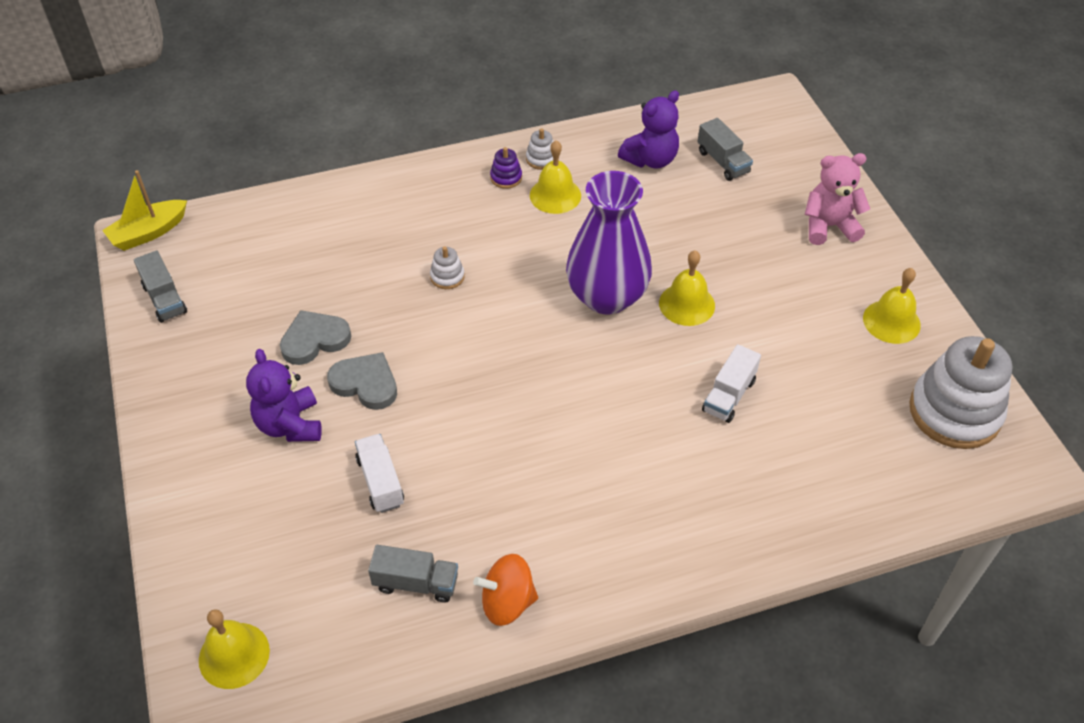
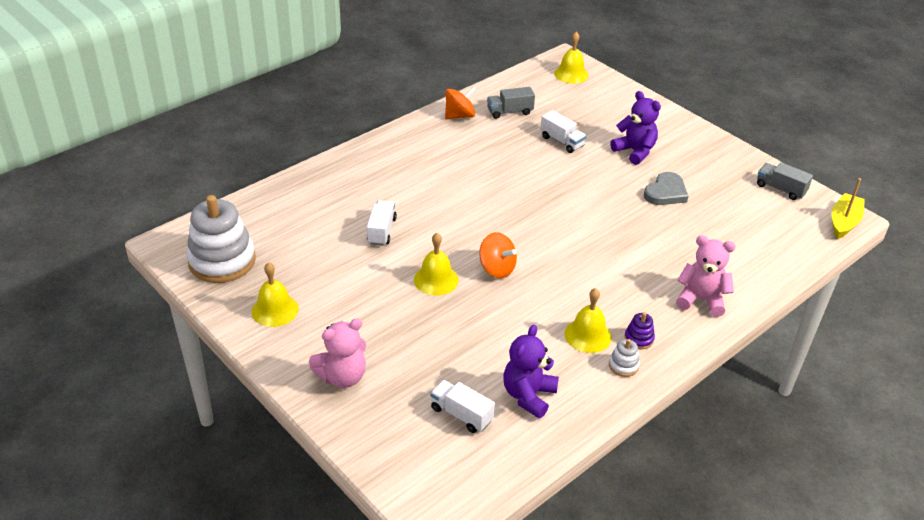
camera: 155 degrees right, 10 degrees down
(365, 383) = (612, 179): grey heart -> none
(406, 196) = (701, 299): none -> pink teddy bear
(447, 277) = (618, 251): white stacking toy -> none
(607, 297) = (497, 269): purple vase -> orange spinning top
(723, 162) = (461, 414): grey truck -> white truck

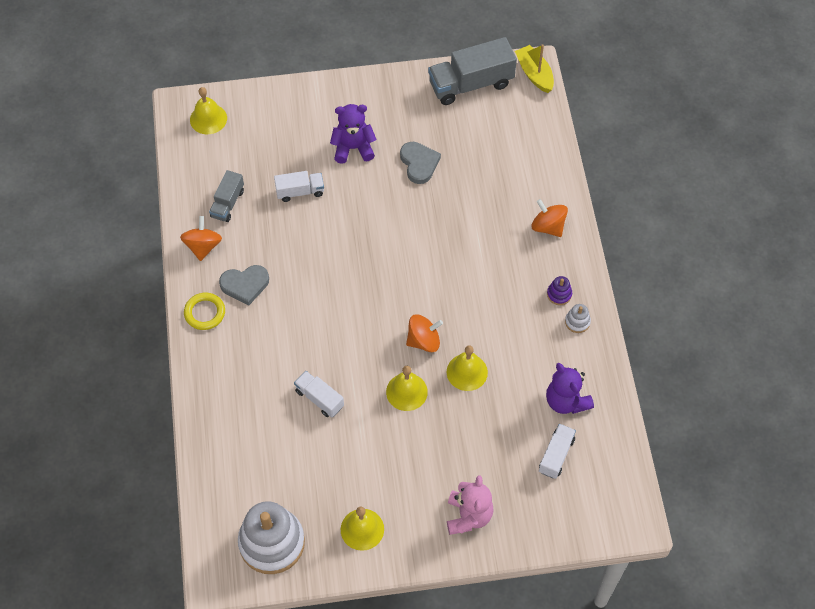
camera: 55 degrees left, 20 degrees up
(403, 140) = (205, 313): none -> yellow ring
(447, 149) = (245, 285): none -> grey heart
(461, 414) = (556, 455): white truck -> white truck turned 135 degrees clockwise
(588, 335) = (534, 325): yellow bell -> yellow bell (467, 372)
(701, 299) = (548, 226): pink teddy bear -> orange spinning top
(780, 189) = (471, 84): grey truck -> grey truck, size x1.82

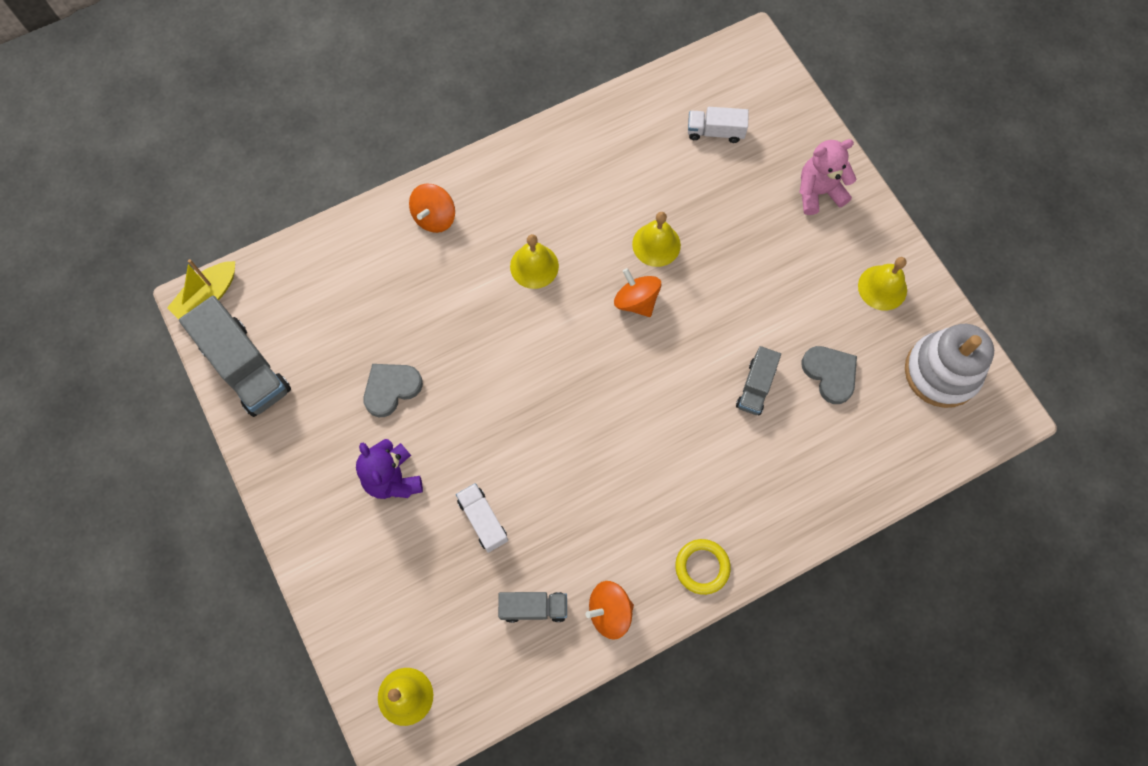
camera: 110 degrees left, 10 degrees up
(245, 285) = (644, 533): grey heart -> grey heart (830, 374)
(319, 399) = (755, 387): white truck -> grey truck
(406, 391) = (706, 298): yellow bell -> yellow bell (534, 266)
(559, 294) = (521, 181): purple stacking toy -> none
(566, 401) = (649, 139): purple teddy bear -> none
(577, 322) = (549, 154): white stacking toy -> none

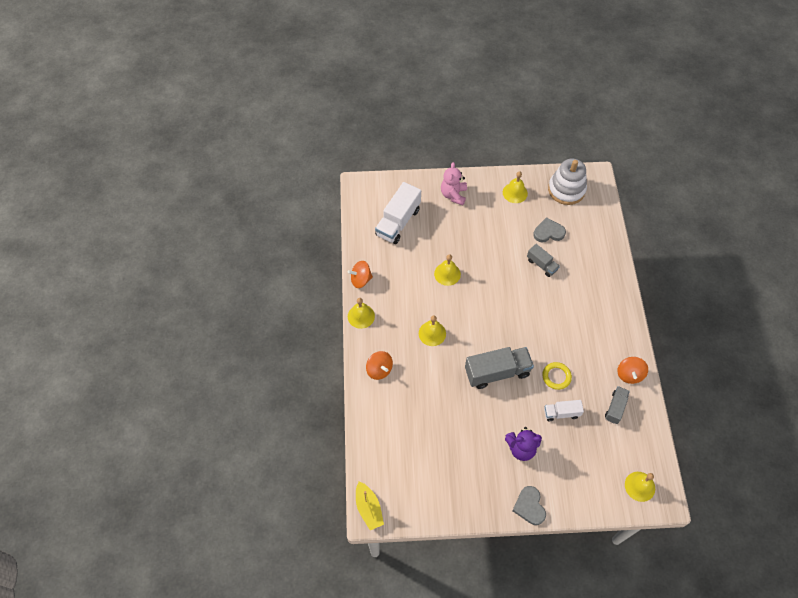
camera: 65 degrees left, 10 degrees down
(245, 367) = (423, 502): grey truck -> grey truck (497, 372)
(391, 389) = (470, 430): grey heart -> grey heart (529, 506)
(514, 153) = (361, 316): none -> yellow bell
(636, 301) = (474, 295): orange spinning top -> orange spinning top (361, 280)
(702, 567) = (622, 325): yellow ring -> yellow ring (556, 376)
(715, 132) = (398, 222): white truck -> white truck, size x1.82

